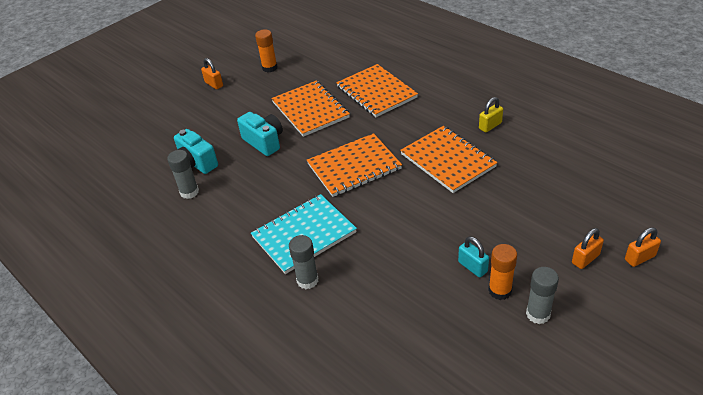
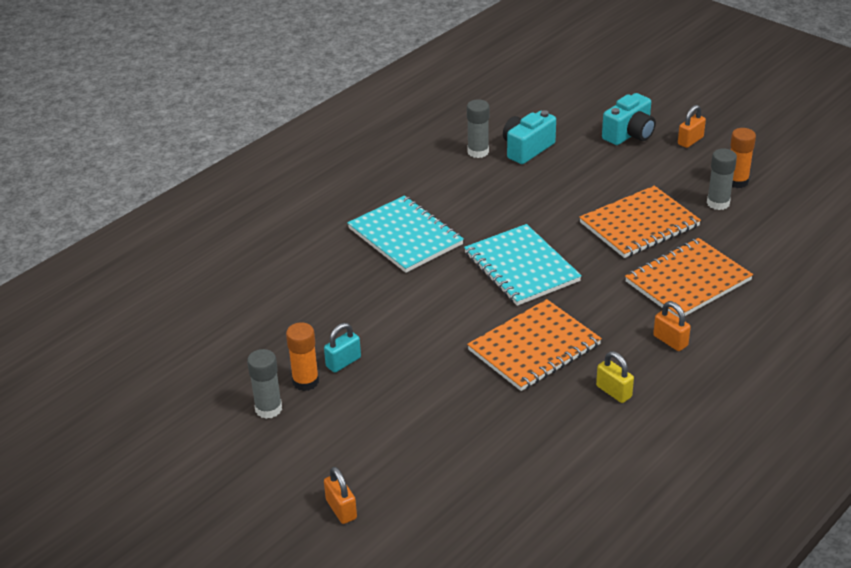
camera: 85 degrees right, 5 degrees down
(264, 142) = (569, 193): turquoise camera -> turquoise camera (629, 134)
(307, 280) = (339, 244): grey glue stick -> grey glue stick (718, 203)
(354, 166) = (521, 267): orange notebook -> turquoise notebook
(585, 259) = (345, 458): orange padlock -> orange padlock (670, 341)

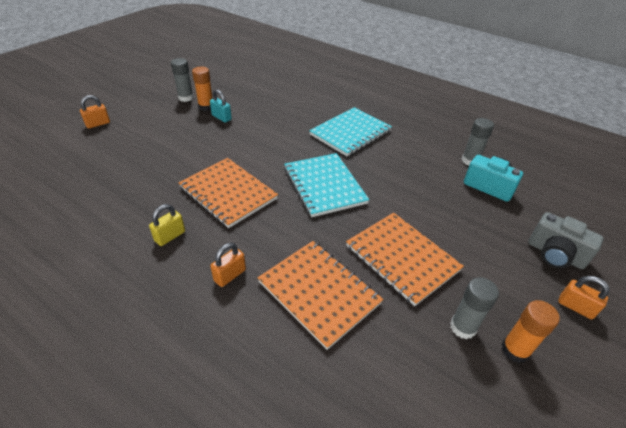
camera: 80 degrees right, 5 degrees up
(521, 267) = (324, 185): turquoise notebook -> turquoise notebook turned 75 degrees counterclockwise
(629, 134) = (555, 254): turquoise camera -> grey camera

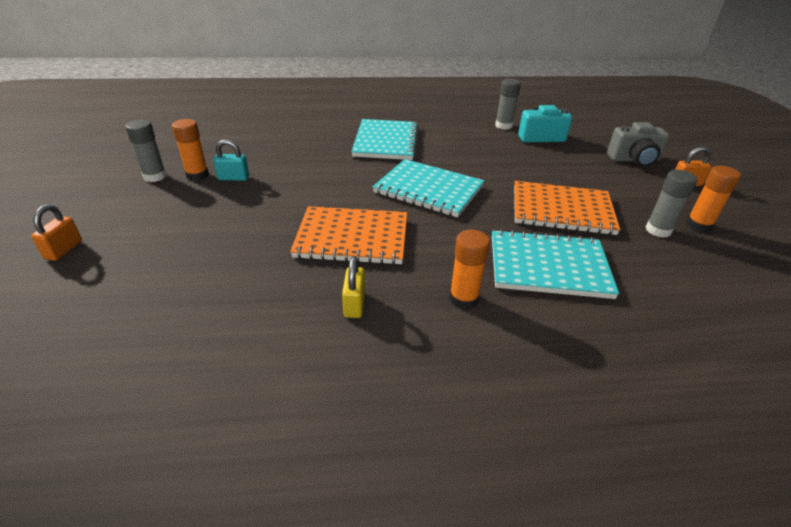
camera: 40 degrees left, 5 degrees down
(230, 275) = (463, 299): orange padlock -> orange glue stick
(319, 292) = (548, 266): orange notebook -> turquoise notebook

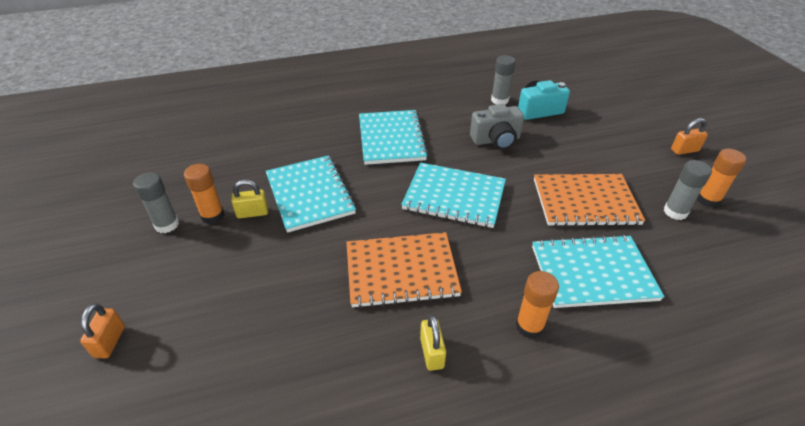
camera: 10 degrees left, 5 degrees up
(233, 178) = (252, 213): turquoise padlock -> yellow padlock
(291, 171) = (310, 194): none -> turquoise notebook
(634, 160) = (632, 127): grey camera -> grey camera (496, 140)

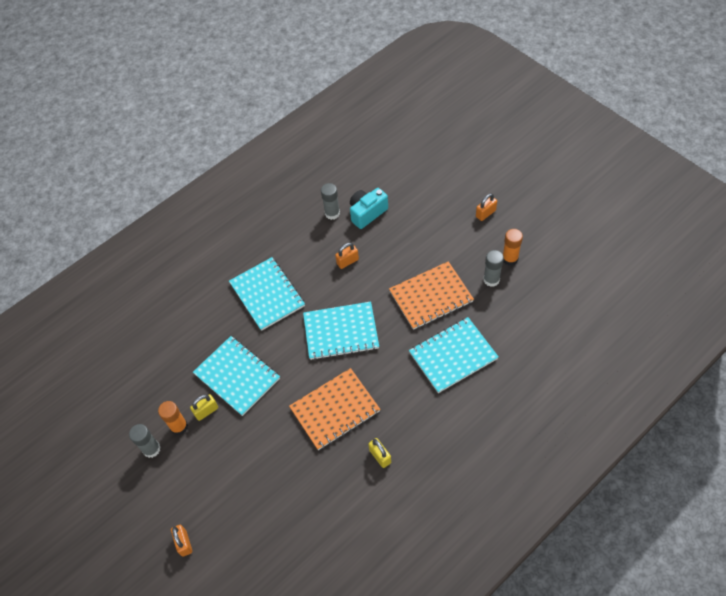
camera: 20 degrees left, 15 degrees up
(496, 140) = (347, 261): grey camera -> orange padlock
(529, 326) = (428, 412): orange glue stick -> none

